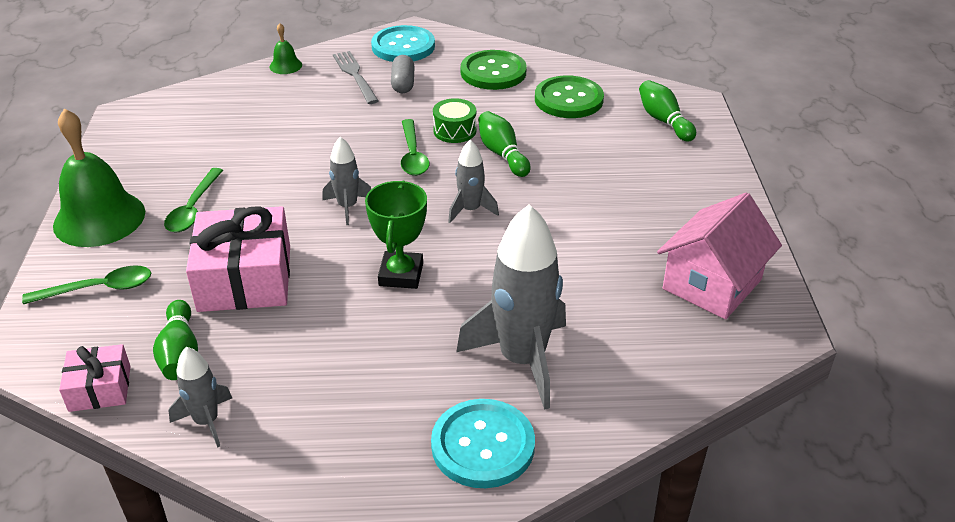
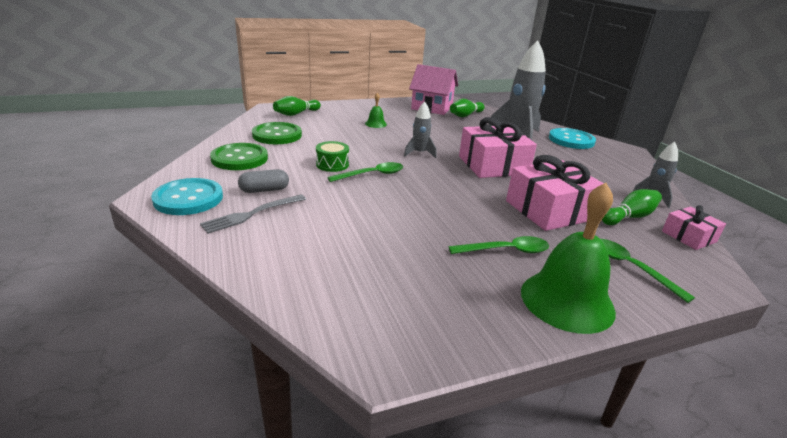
camera: 110 degrees left, 10 degrees down
(285, 66) = (233, 259): green bell -> green bell (376, 124)
(347, 207) = (447, 188): grey rocket -> none
(401, 274) = (493, 165): green trophy -> pink gift
(502, 154) = (354, 149): green bowling pin -> green bowling pin (465, 115)

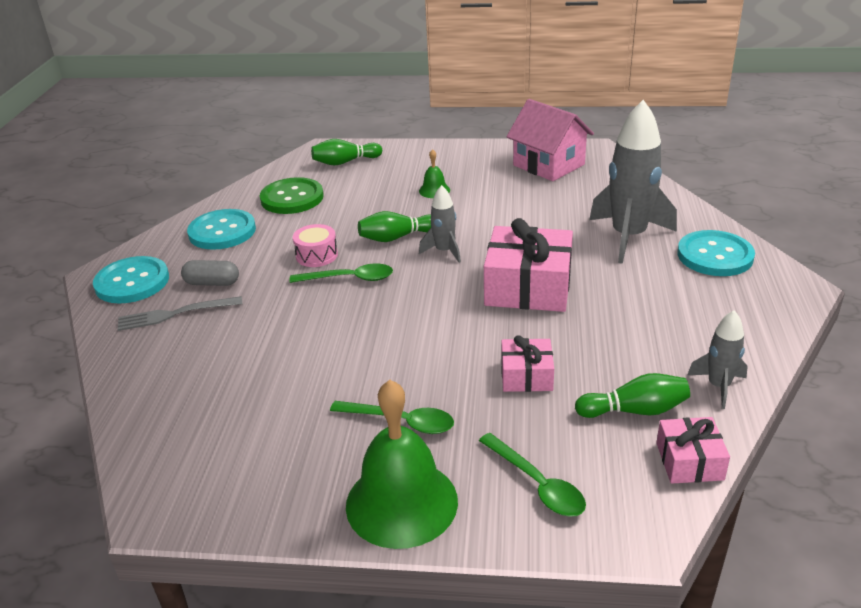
camera: 30 degrees right, 5 degrees up
(239, 158) = (222, 231): green button -> turquoise button
(332, 164) = (316, 255): green drum -> pink drum
(465, 115) = (587, 185): green bowling pin -> green bowling pin (396, 237)
(549, 210) = (526, 376): pink gift -> pink gift, size x0.54
(631, 267) = (537, 484): green spoon -> green spoon turned 150 degrees clockwise

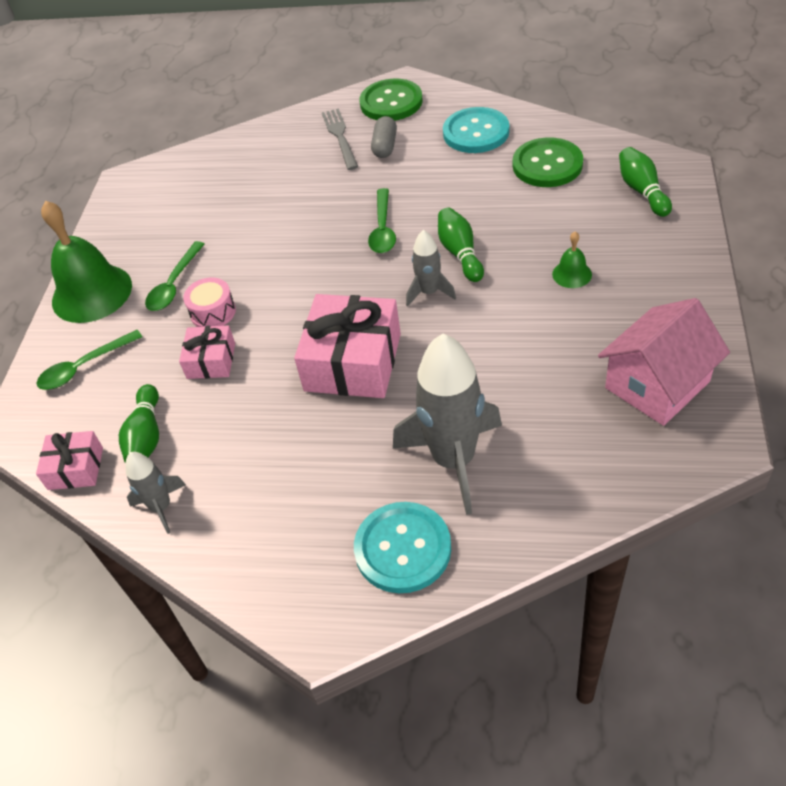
camera: 95 degrees right, 15 degrees up
(132, 282) = (391, 102): turquoise button -> green button
(316, 255) = (427, 201): pink drum -> pink drum (213, 312)

